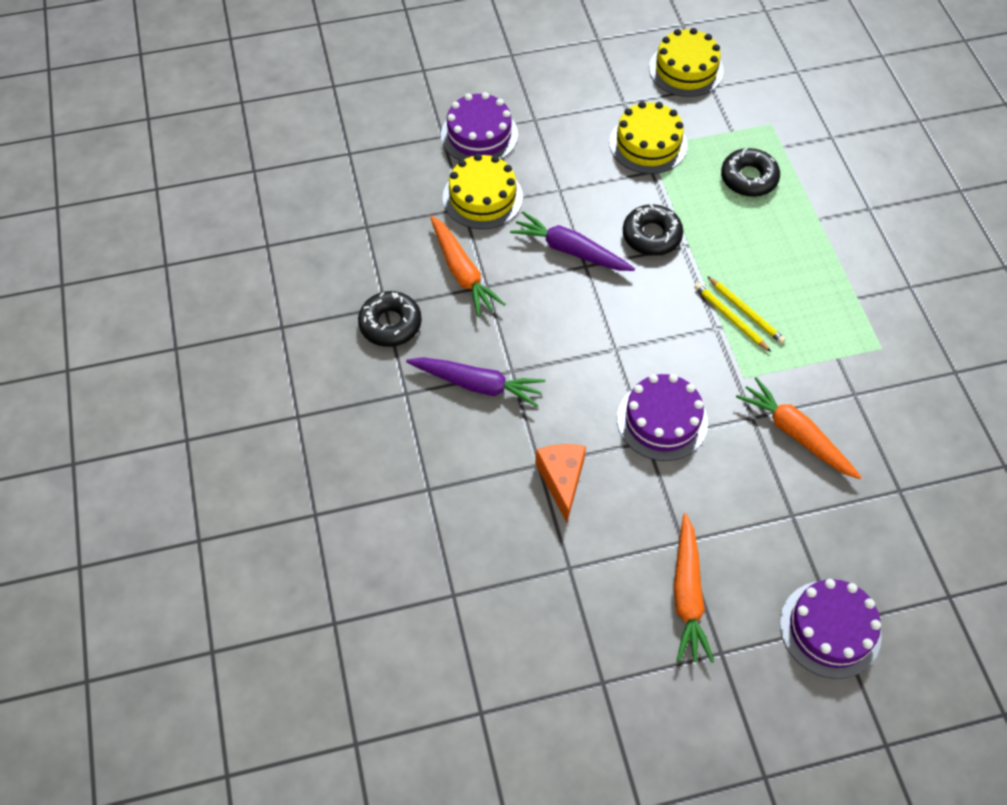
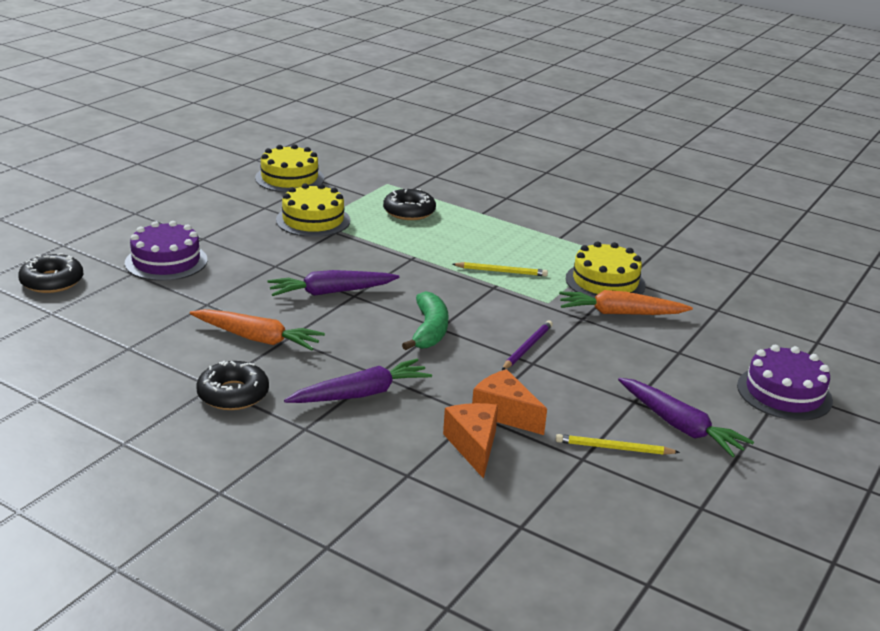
camera: 45 degrees left, 30 degrees down
(482, 197) = (216, 292): yellow cake -> yellow cake (605, 282)
(502, 496) = (473, 446): none -> orange cheese
(602, 347) = (429, 330): none -> green banana
(651, 235) = (381, 262): black donut -> black donut (52, 281)
(662, 420) = (527, 347): purple cake -> purple pencil
(687, 594) = (680, 426): orange carrot -> purple carrot
(730, 318) = (495, 279): yellow pencil -> yellow pencil (614, 448)

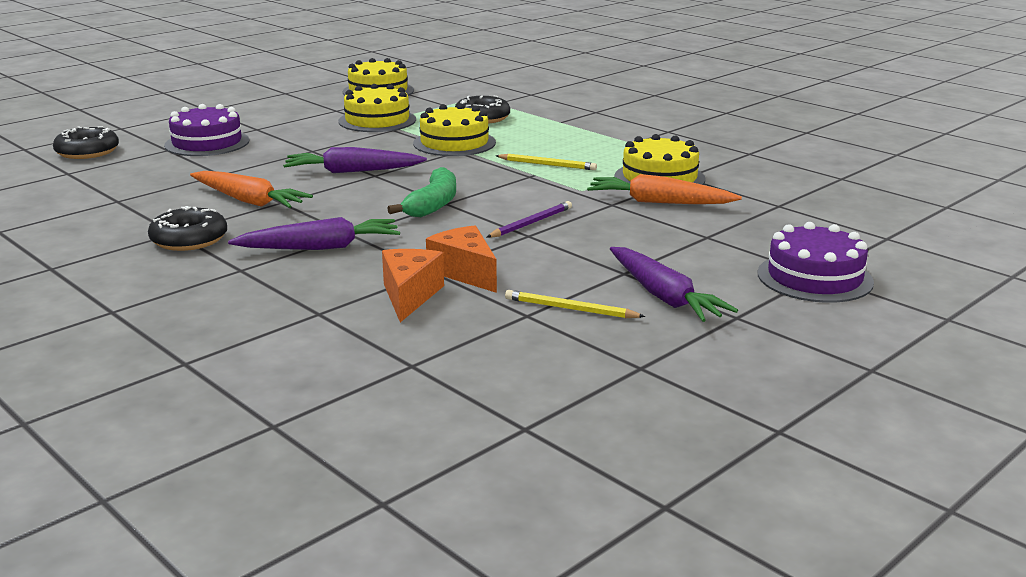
camera: 15 degrees right, 5 degrees down
(402, 247) = (454, 143): none -> yellow cake

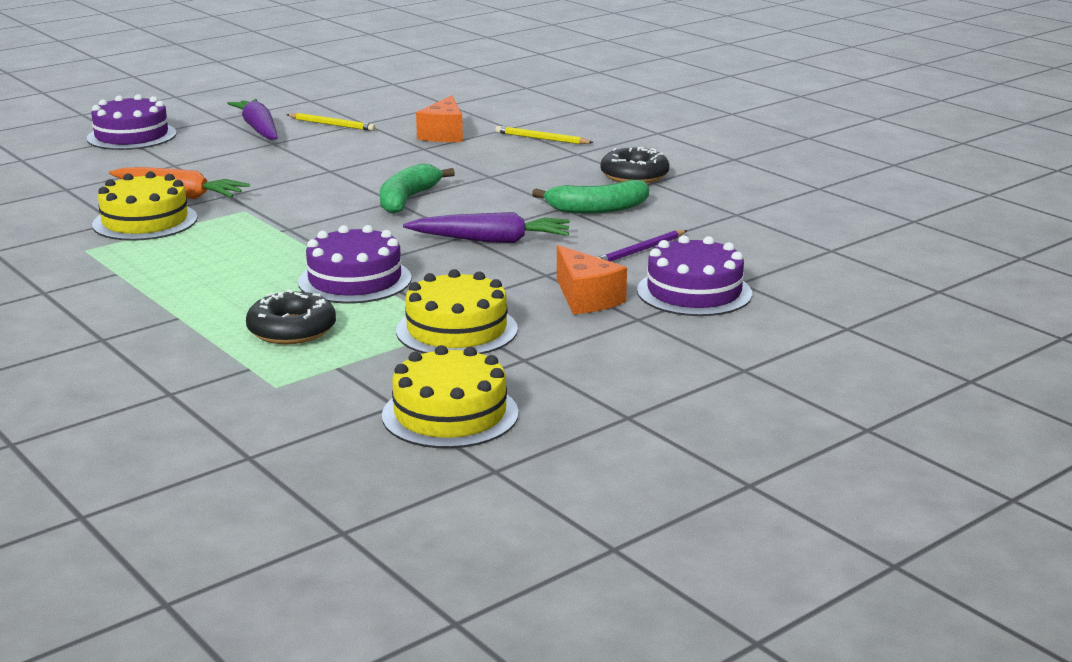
camera: 175 degrees left, 0 degrees up
(87, 152) = (844, 282): black donut -> none
(248, 201) = (597, 209): orange carrot -> green banana
(320, 247) = (515, 166): purple carrot -> none
(454, 143) = (355, 280): yellow cake -> purple cake
(465, 272) = (397, 146): orange cheese -> orange cheese (586, 298)
(531, 223) = (320, 180): purple pencil -> purple pencil (640, 251)
(547, 165) = (256, 242): yellow pencil -> yellow pencil (541, 139)

